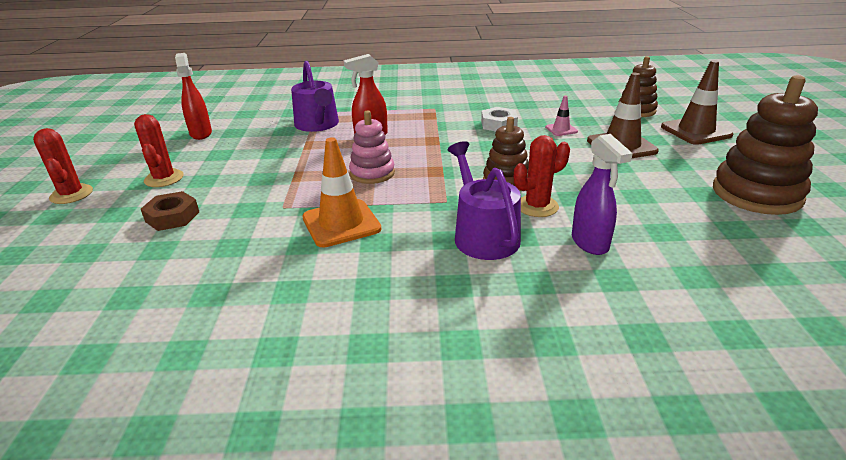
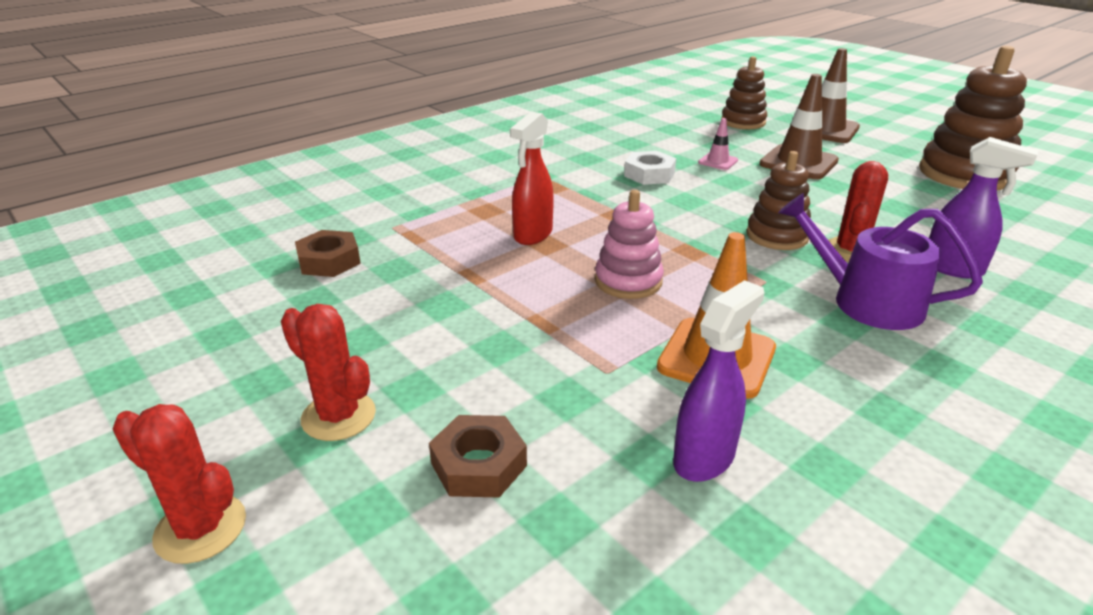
camera: 40 degrees left, 0 degrees up
(201, 133) = (257, 321): red spray bottle -> none
(250, 258) = (704, 458): none -> purple spray bottle
(266, 119) = (329, 261): none -> brown nut
(318, 125) = (430, 244): purple watering can -> none

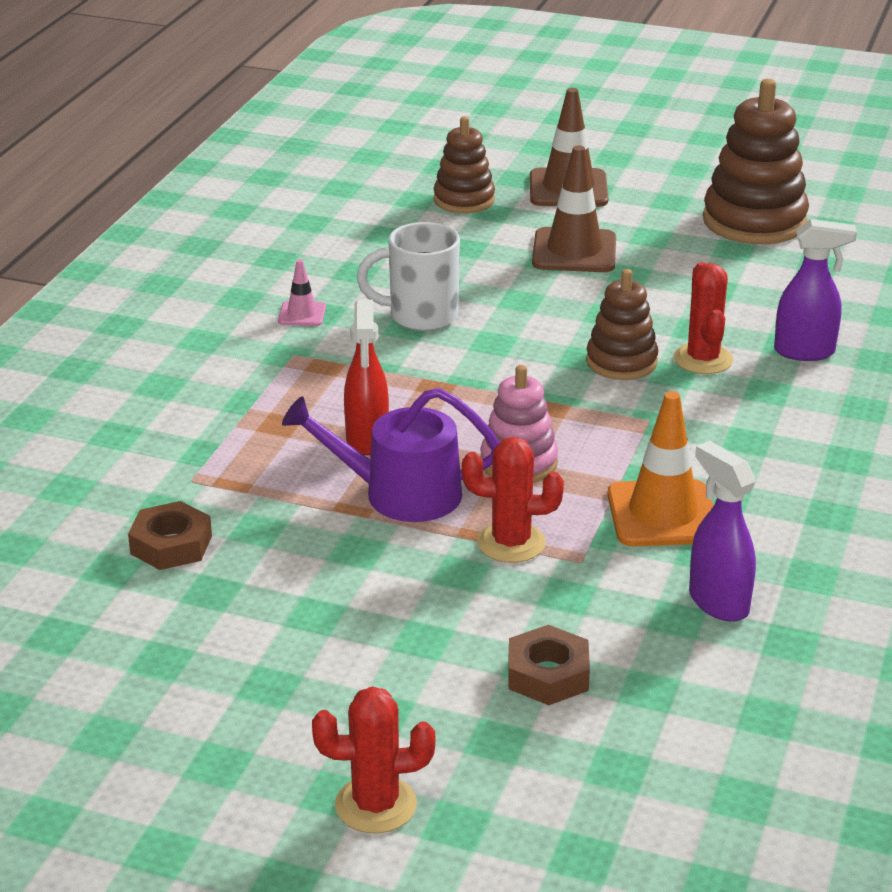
camera: 30 degrees left, 0 degrees up
(338, 416) = (383, 685): red cactus -> red cactus (511, 543)
(649, 174) = (420, 316): white nut -> white mug
(704, 458) = (718, 602): purple spray bottle -> purple spray bottle turned 45 degrees counterclockwise
(718, 161) = (483, 274): pink traffic cone -> pink traffic cone (302, 314)
(867, 302) = (751, 414): purple watering can -> purple watering can (400, 494)

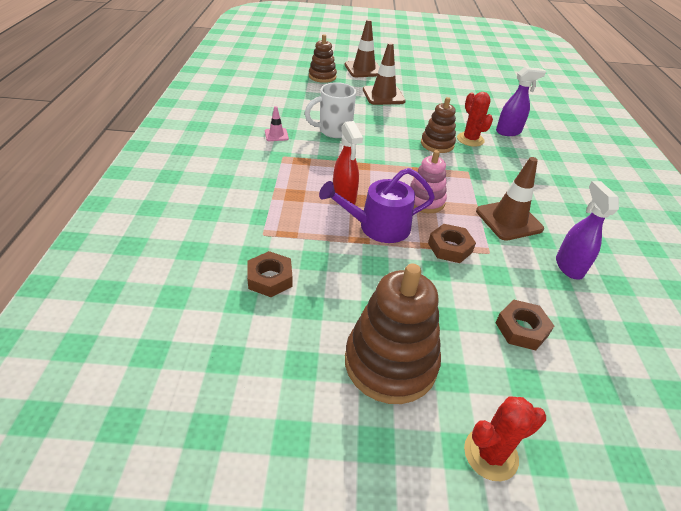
camera: 20 degrees left, 10 degrees up
(511, 543) = (450, 247): red cactus -> brown nut
(663, 514) = (508, 220): orange traffic cone -> brown traffic cone
(718, 602) = (568, 266): purple spray bottle -> purple spray bottle turned 45 degrees clockwise
(754, 221) = (447, 78): brown stacking toy -> brown stacking toy (390, 362)

